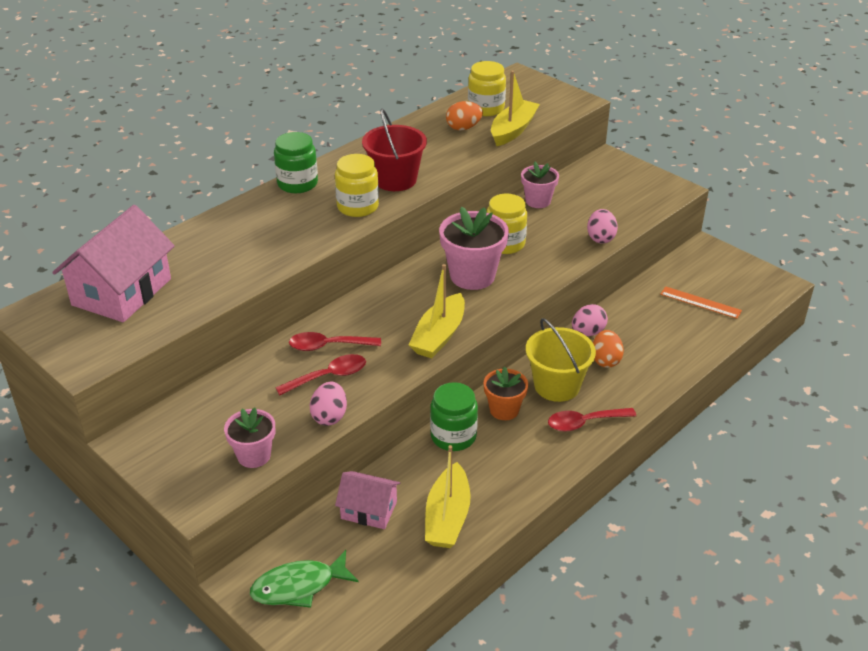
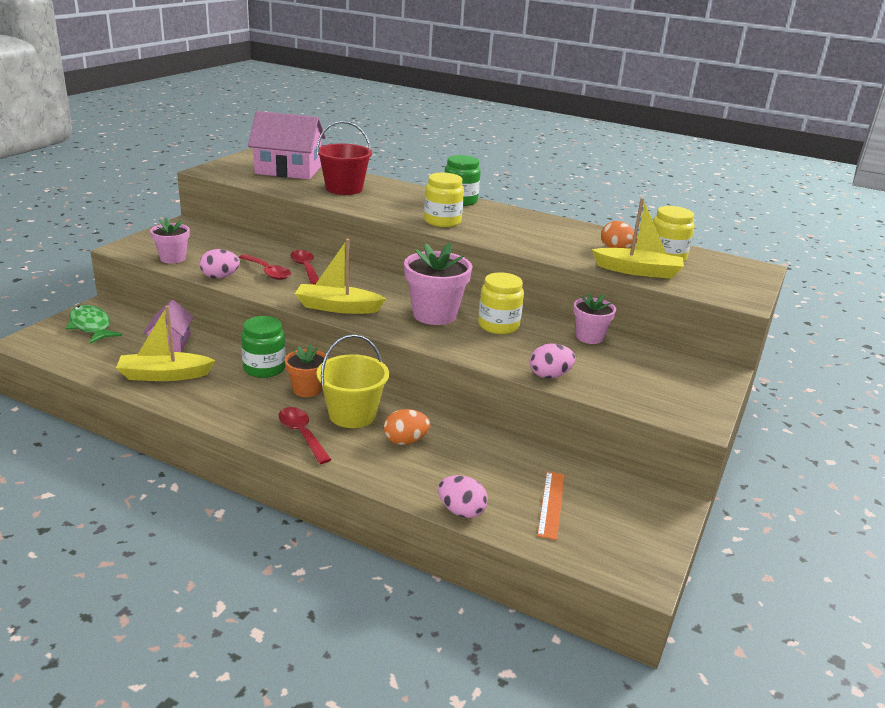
camera: 70 degrees right, 10 degrees down
(395, 180) = (496, 231): red bucket -> red bucket (344, 189)
(587, 332) = (446, 427): pink egg -> pink egg (461, 511)

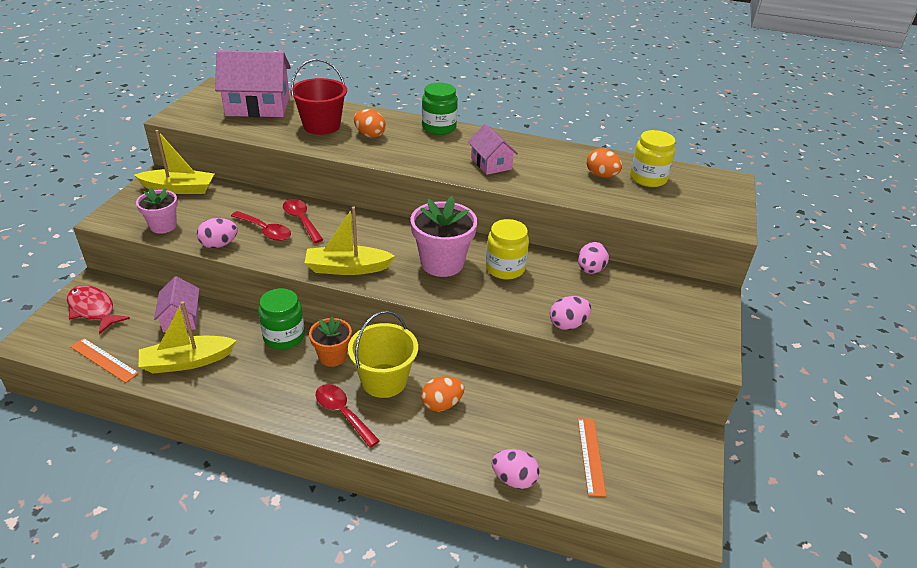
camera: 10 degrees left, 10 degrees up
(87, 364) = (104, 360): none -> orange ruler
(91, 326) = (93, 309): green fish -> red fish
(388, 199) = (370, 135): none -> orange egg
(442, 221) = (430, 159): yellow jar -> none
(503, 230) = (491, 163): none -> pink house
(589, 337) = (590, 270): pink flower pot -> pink egg
(638, 271) = (629, 201): yellow boat -> yellow boat (179, 189)

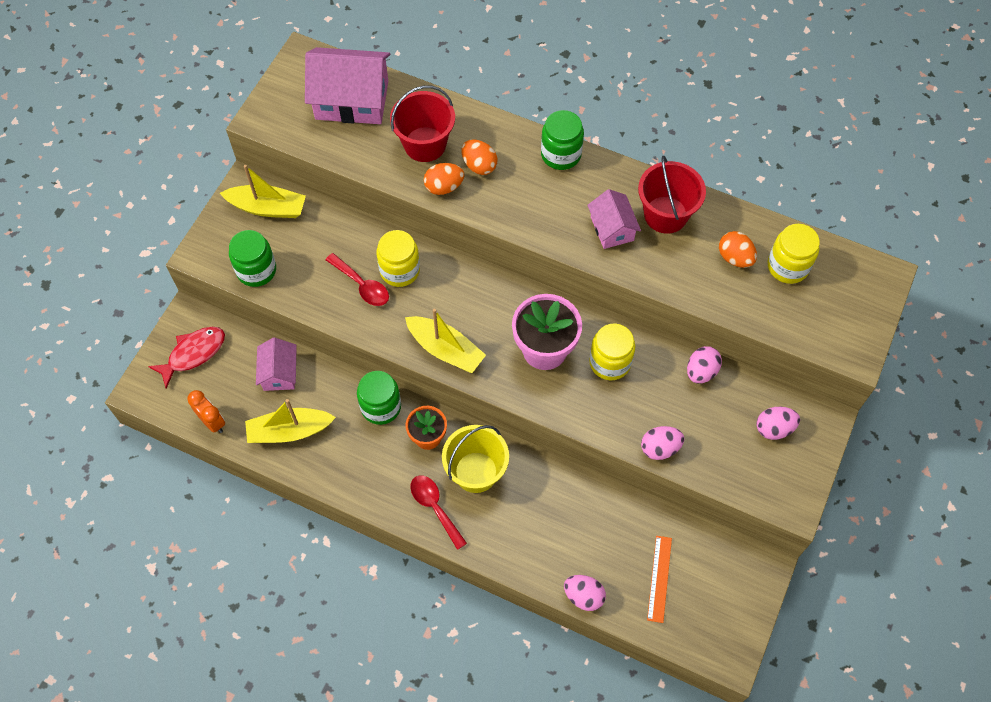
camera: 10 degrees right, 25 degrees up
(93, 309) = (193, 354): red fish -> red fish turned 90 degrees clockwise
(104, 360) = (212, 422): orange ruler -> orange clock
(163, 226) = (256, 270): pink flower pot -> green jar
(219, 245) = (315, 304): pink egg -> pink egg (774, 428)
(301, 220) = (400, 270): red spoon -> yellow jar
(347, 268) = (445, 350): yellow boat -> yellow boat turned 150 degrees counterclockwise
(442, 404) = (528, 506): orange egg -> orange egg (444, 187)
(535, 155) = (665, 214): none -> red bucket

